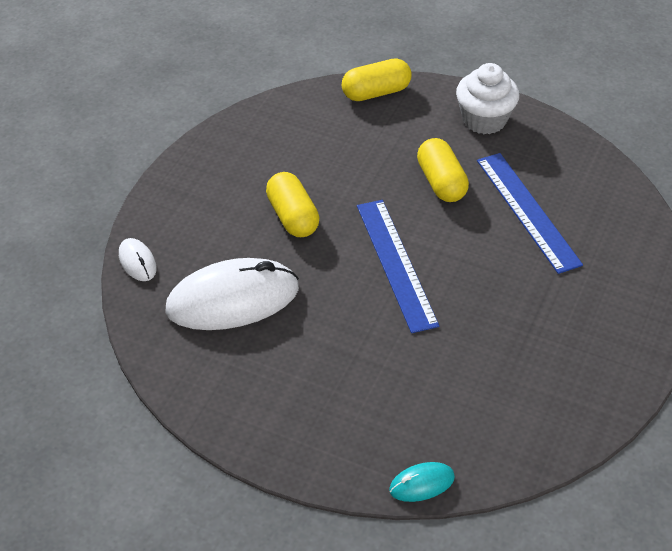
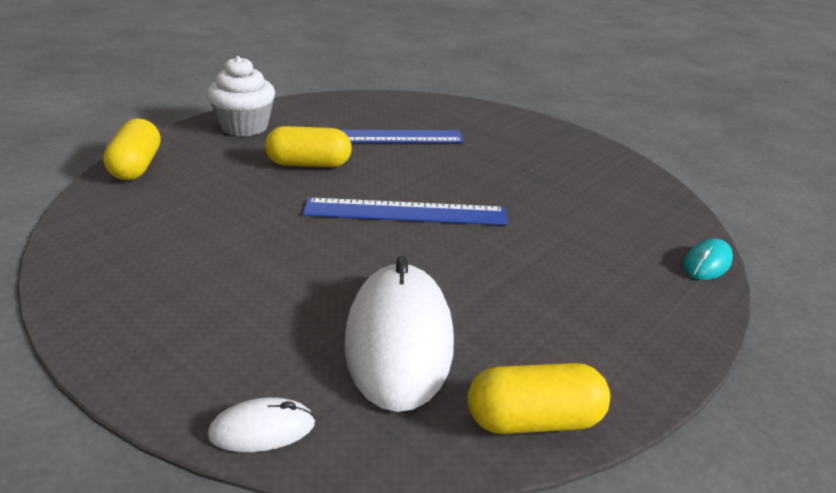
camera: 75 degrees left, 15 degrees down
(292, 217) = (284, 261): yellow capsule -> yellow capsule (534, 420)
(421, 484) = (707, 263): turquoise mouse -> turquoise mouse turned 45 degrees clockwise

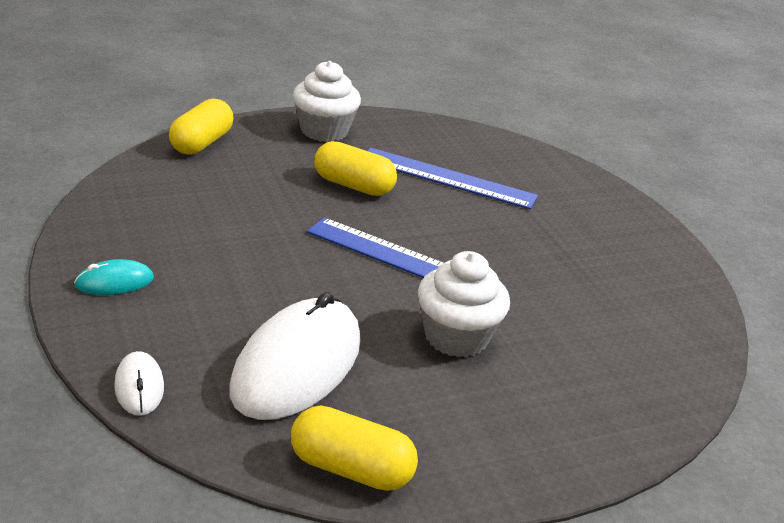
camera: 25 degrees right, 0 degrees up
(262, 429) = (139, 386): white mouse -> white mouse turned 60 degrees clockwise
(505, 262) = (456, 337): none -> white cupcake
(707, 263) = (672, 414): turquoise mouse -> turquoise mouse (114, 282)

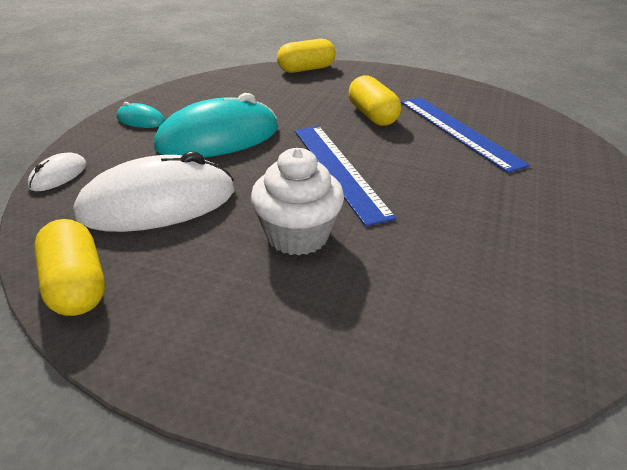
camera: 45 degrees right, 5 degrees up
(242, 270) = (218, 138): none -> turquoise mouse
(324, 131) = (400, 81): white cupcake -> none

